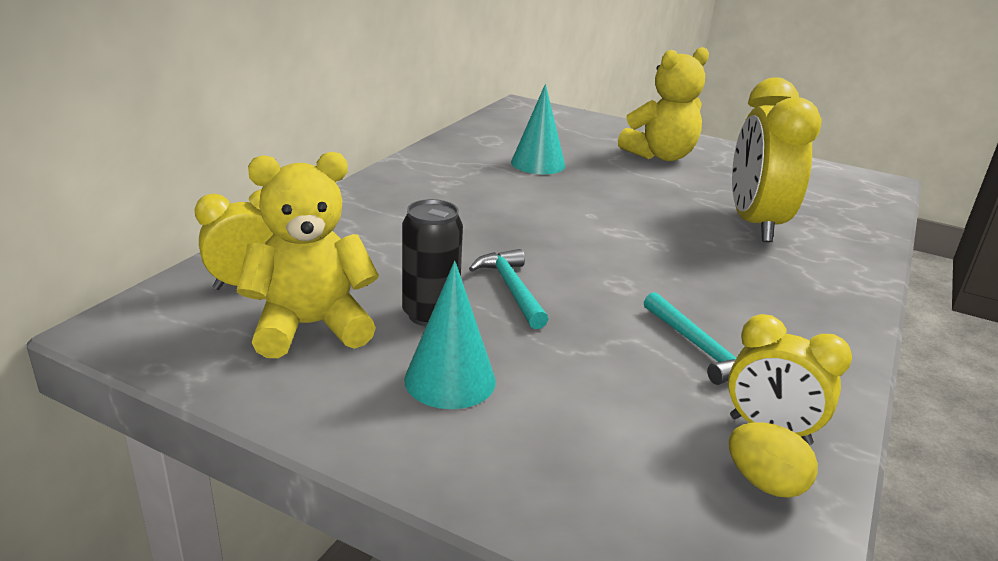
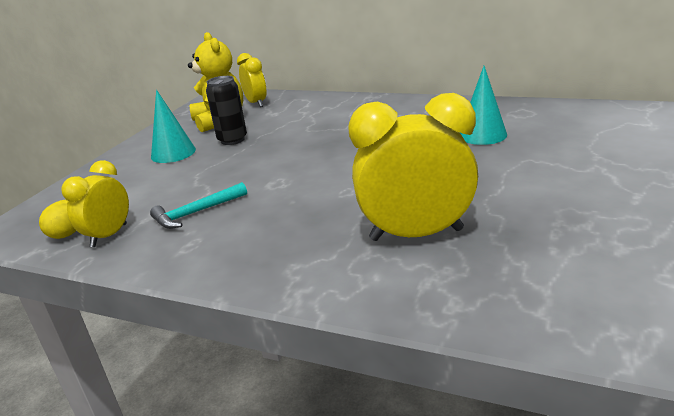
camera: 90 degrees right, 0 degrees up
(512, 289) = (263, 153): turquoise hammer -> none
(660, 156) = (570, 181): yellow teddy bear -> none

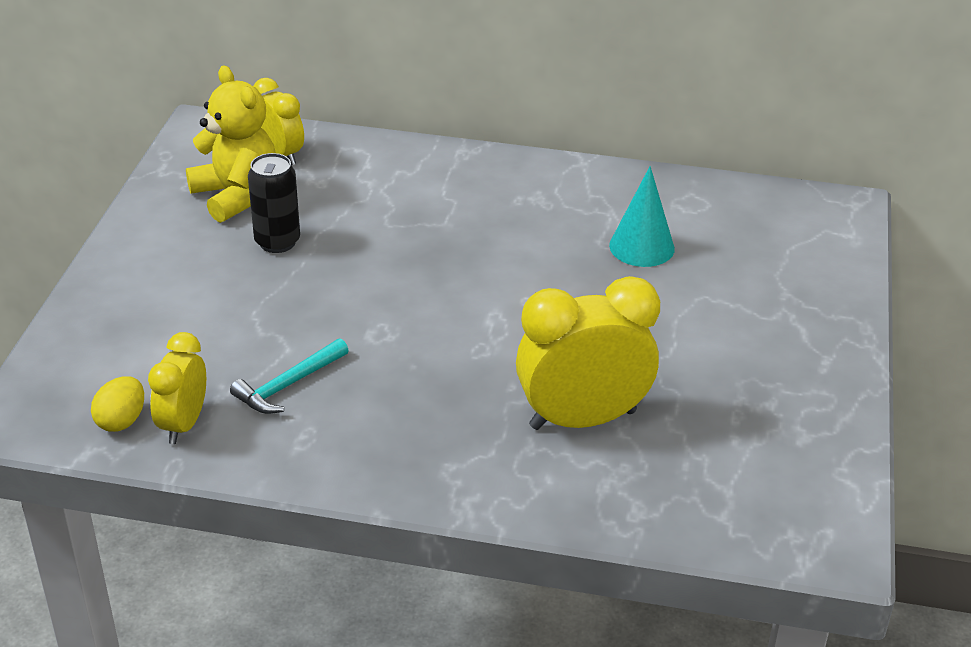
camera: 15 degrees left, 10 degrees up
(173, 153) = (194, 268): turquoise cone -> none

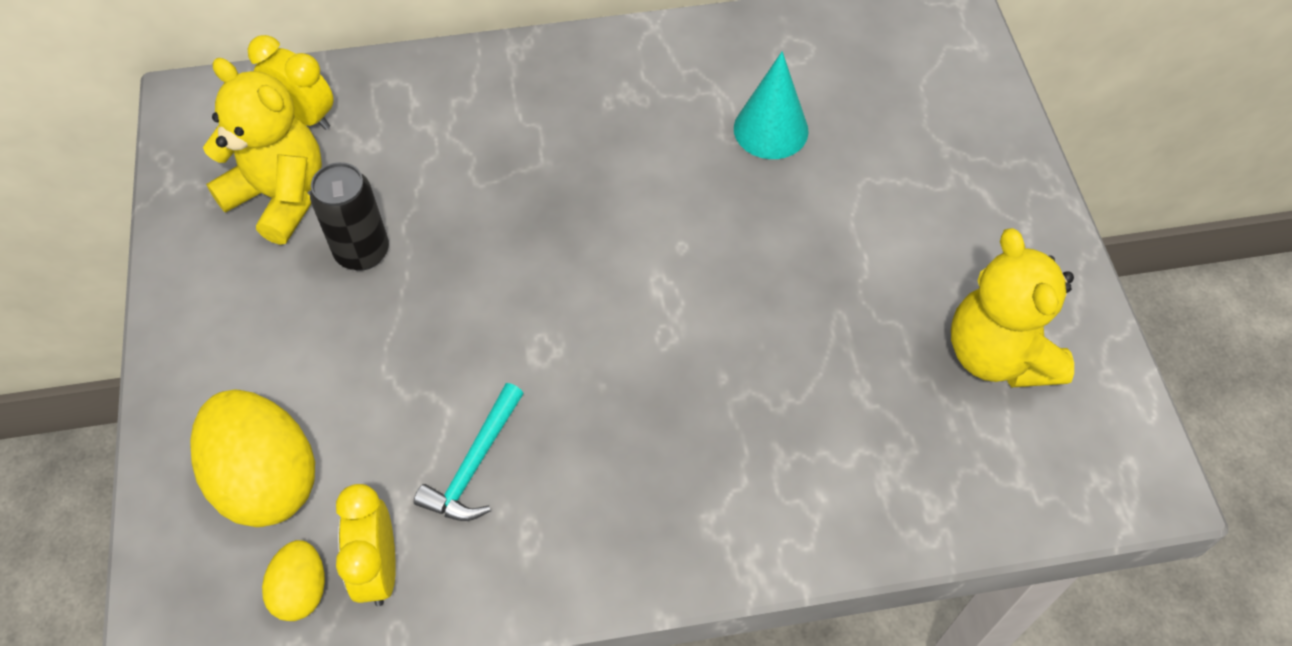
camera: 20 degrees left, 20 degrees up
(133, 352) = (267, 479): none -> yellow egg
(582, 419) = (819, 398): yellow clock -> none
(752, 433) = (998, 354): none -> yellow teddy bear

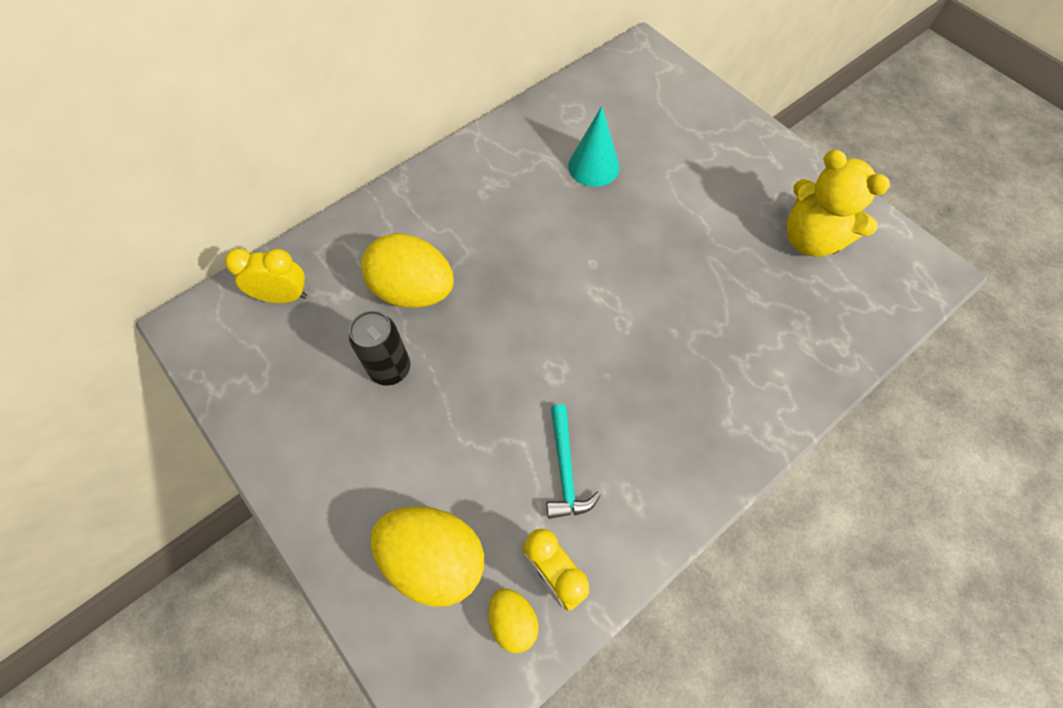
camera: 30 degrees left, 5 degrees up
(280, 196) = (304, 359): yellow teddy bear -> none
(448, 178) = (413, 291): none -> yellow egg

